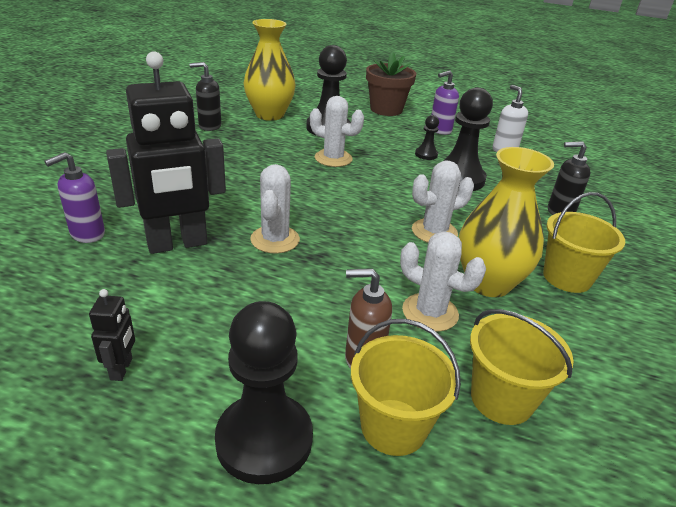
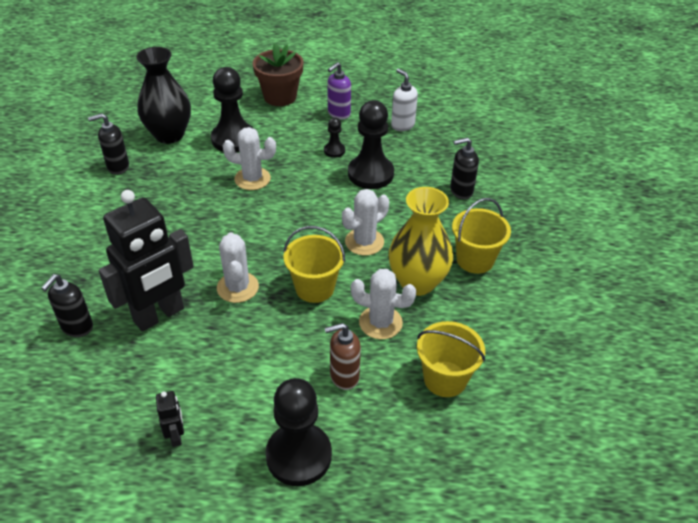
camera: 15 degrees left, 10 degrees up
(87, 234) = (77, 327): purple soap dispenser -> black soap dispenser
(269, 115) = (169, 135): yellow vase -> black vase
(393, 426) = (379, 420): yellow bucket -> yellow bucket (314, 288)

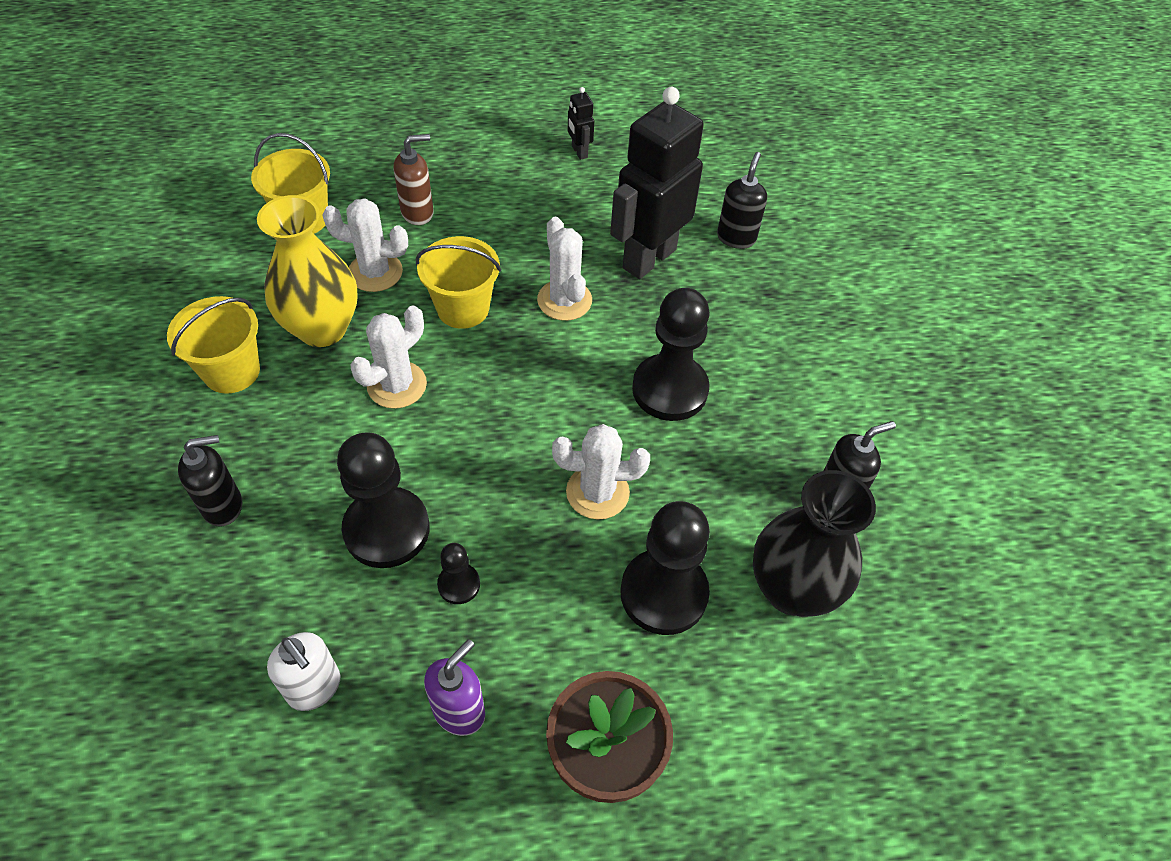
camera: 170 degrees right, 10 degrees up
(299, 455) = (457, 146): black pawn -> black pawn (670, 389)

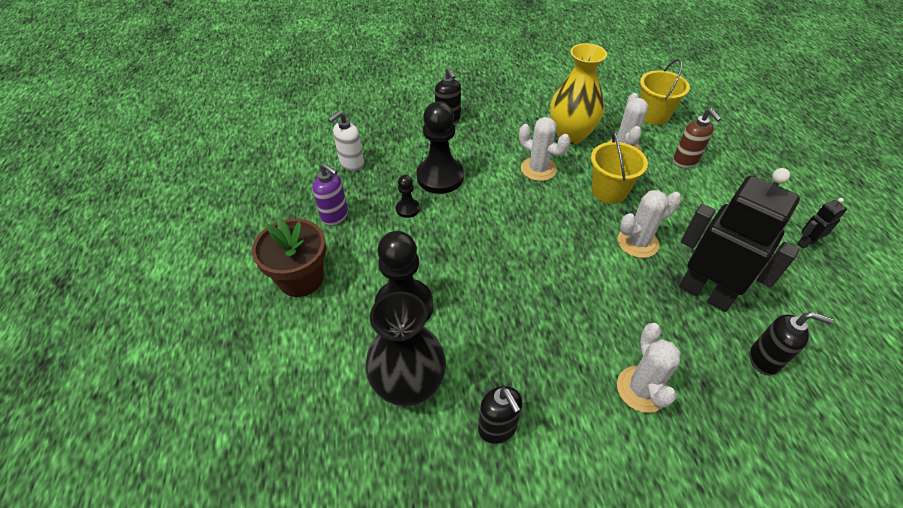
camera: 90 degrees right, 5 degrees down
(231, 371) = (531, 108): yellow bucket -> none
(597, 492) = (476, 268): white cactus -> white cactus (641, 389)
(670, 389) = (573, 308): black pawn -> none

